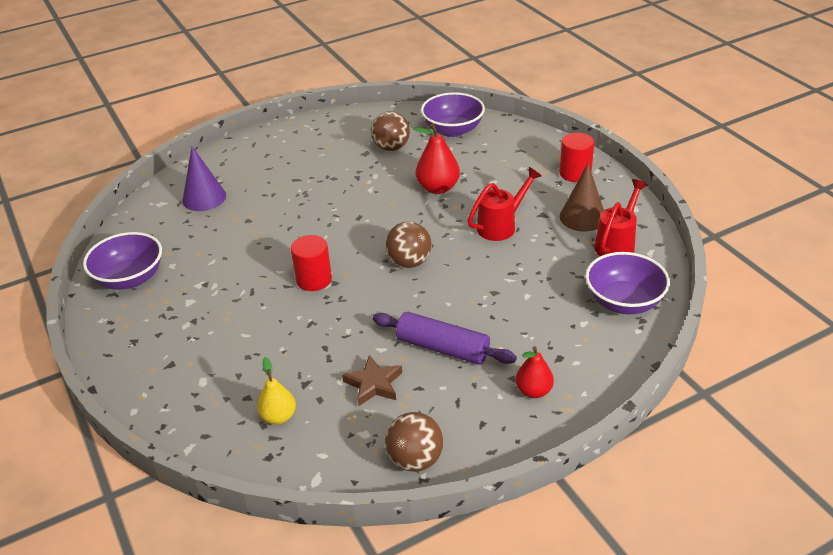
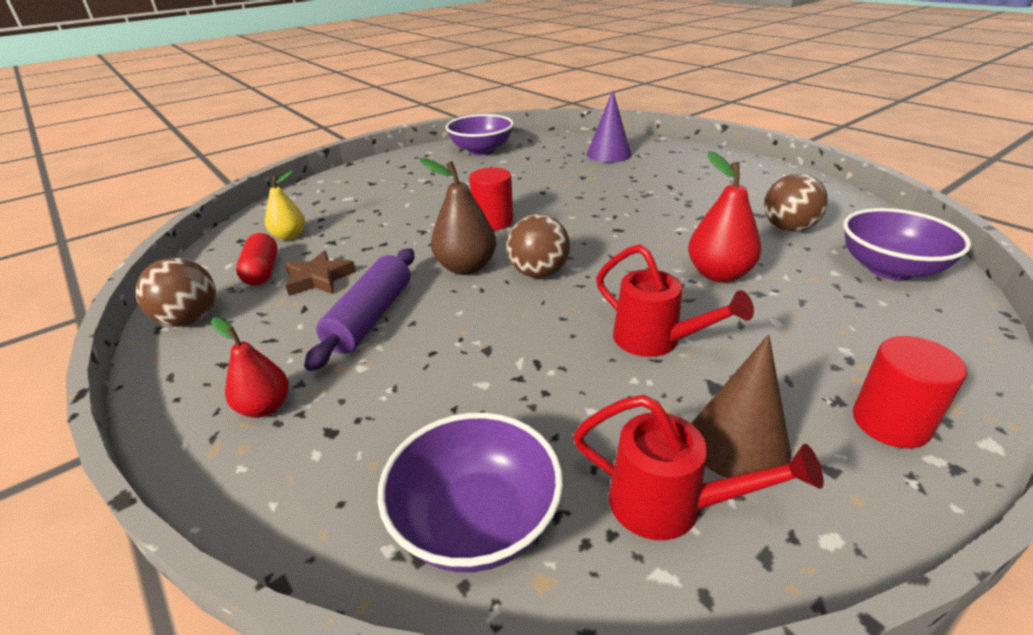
camera: 80 degrees right, 5 degrees down
(346, 425) = (262, 272): none -> red capsule
(387, 298) = (466, 267): none -> brown pear

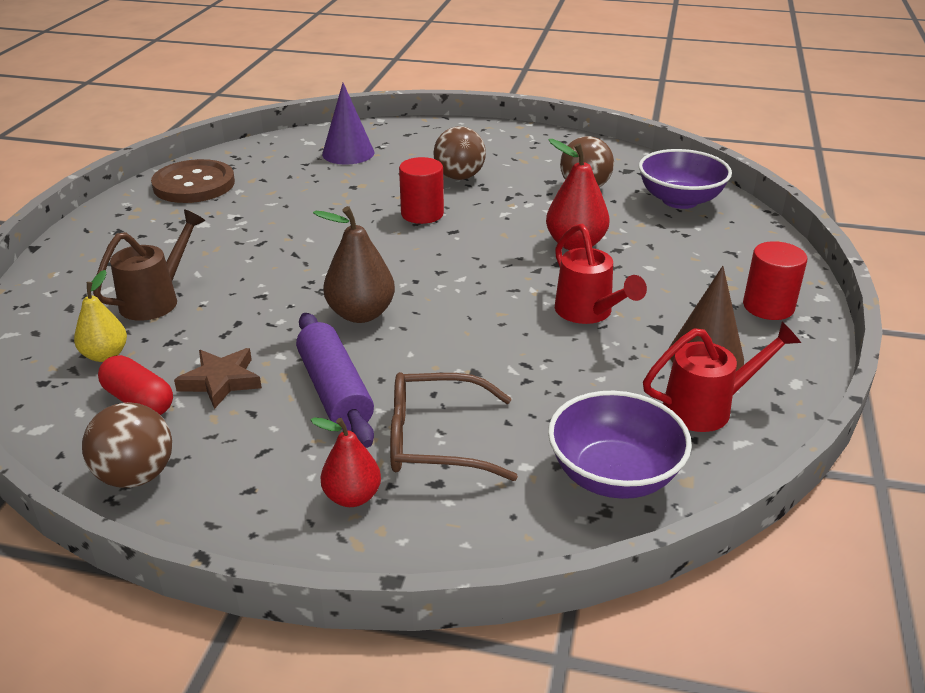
camera: 40 degrees left, 0 degrees up
(362, 212) = (156, 300): none -> brown watering can
(381, 394) = (437, 440): none -> brown glasses
(481, 150) = (194, 184): purple bowl -> brown button
(493, 222) = (325, 261): red cylinder -> red cylinder (422, 214)
(538, 273) = (434, 295): brown ball -> brown ball (459, 177)
(655, 341) = (588, 313): red watering can -> red watering can turned 60 degrees clockwise

